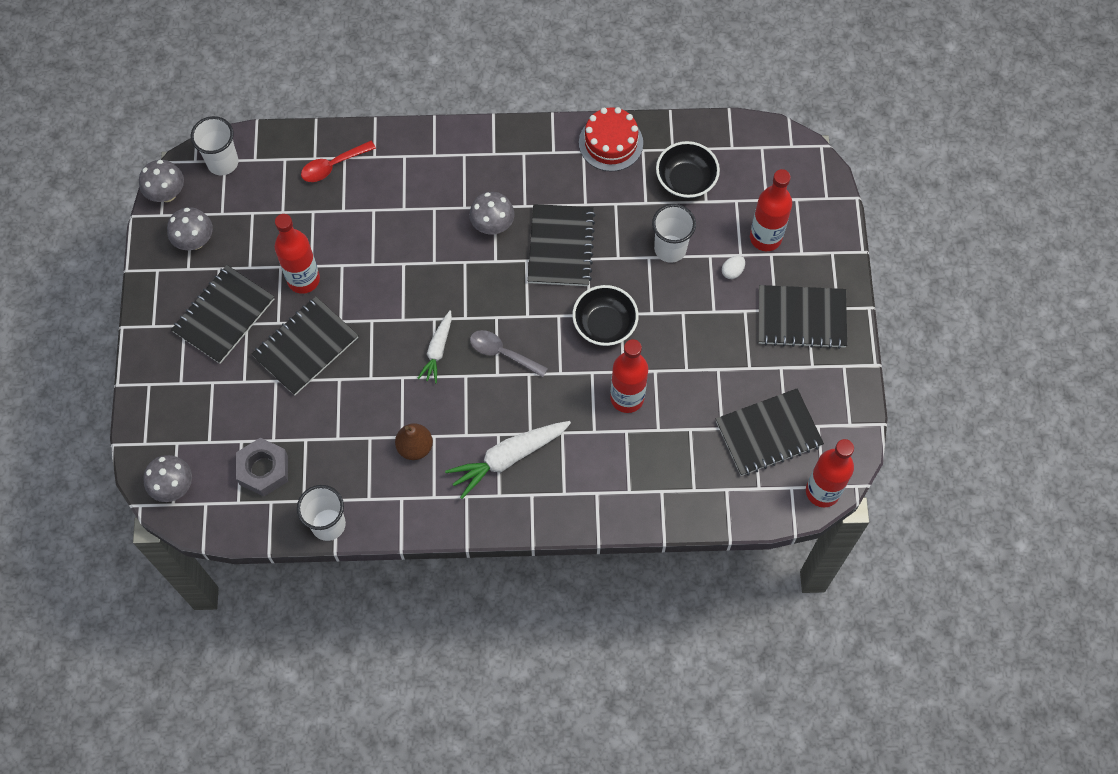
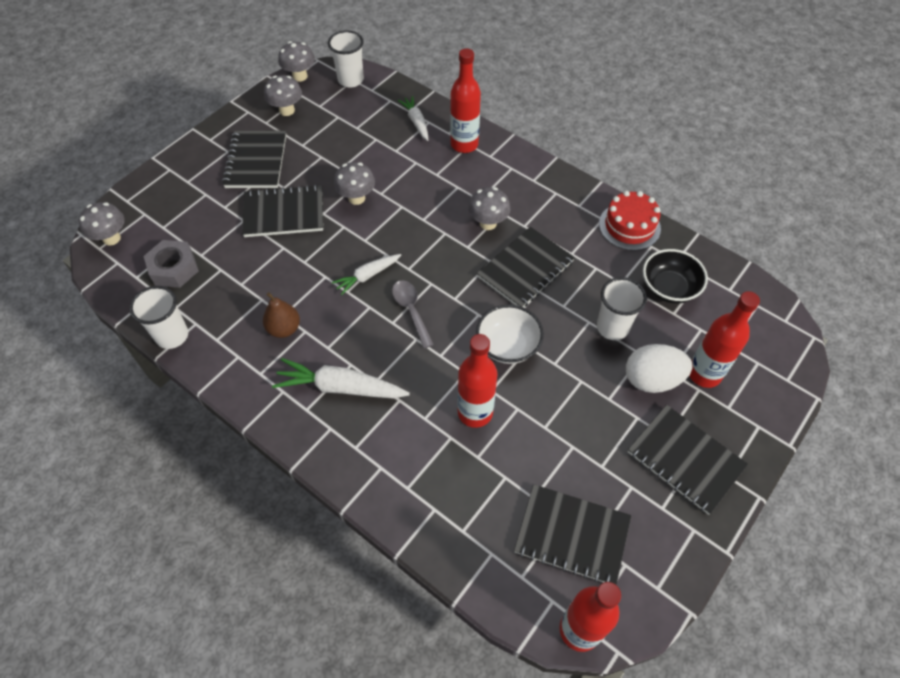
camera: 40 degrees right, 10 degrees down
(224, 315) = (256, 161): black notebook -> black notebook turned 75 degrees counterclockwise
(303, 279) = (327, 173): red bottle -> red bottle (464, 144)
(333, 166) = (416, 122): red spoon -> white carrot
(356, 284) = (356, 198): none -> grey mushroom
(604, 325) = (508, 346): black bowl -> white bowl
(732, 271) = (652, 379): white egg -> white egg, size x2.25

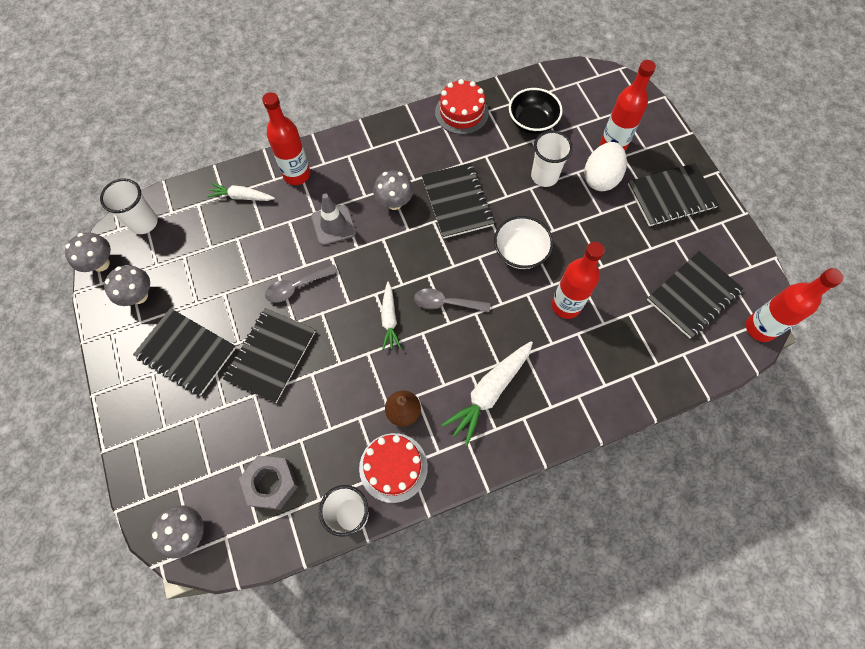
camera: 60 degrees left, 10 degrees up
(228, 346) = (393, 467): none -> red cake
(356, 198) = (296, 287): grey mushroom -> grey spoon
(433, 192) = (333, 225): none -> grey traffic cone

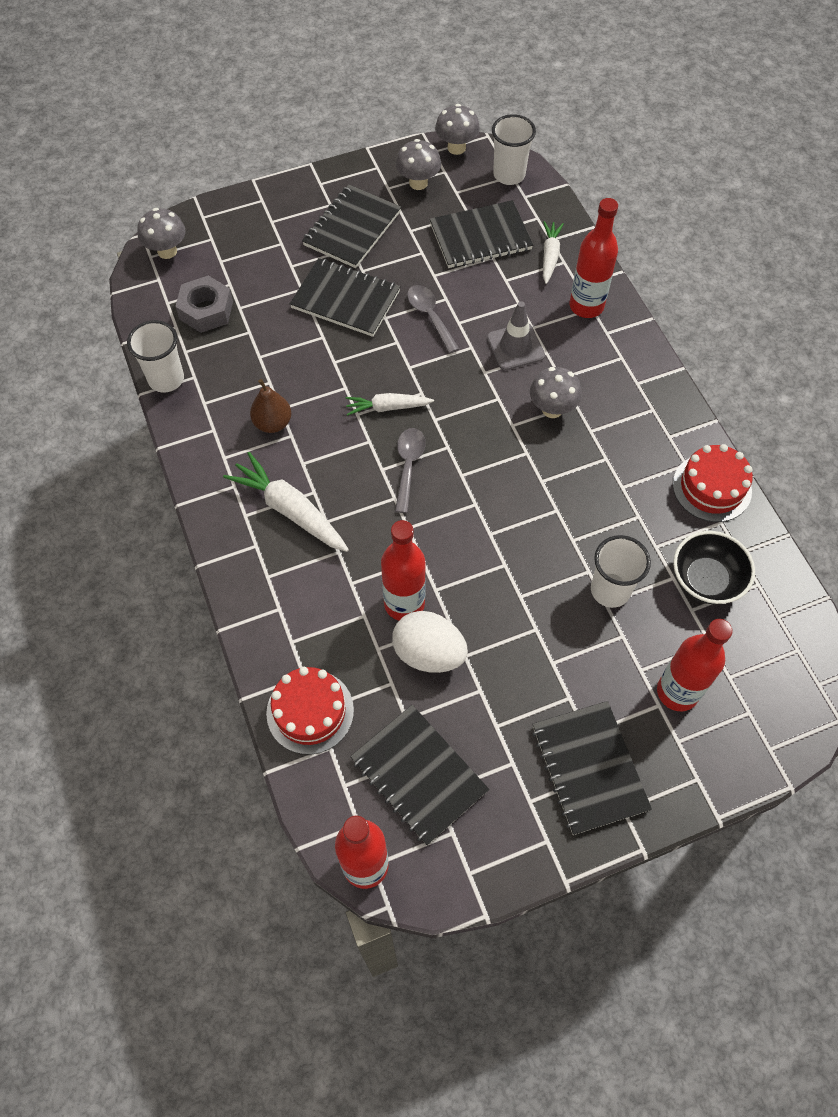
camera: 90 degrees right, 5 degrees down
(393, 467) = (211, 415): red cake -> red cake (310, 711)
(457, 202) = (558, 480): black notebook -> black notebook (480, 237)
(520, 252) = (483, 553): white bowl -> none
(600, 178) = (614, 667): white egg -> white egg (429, 653)

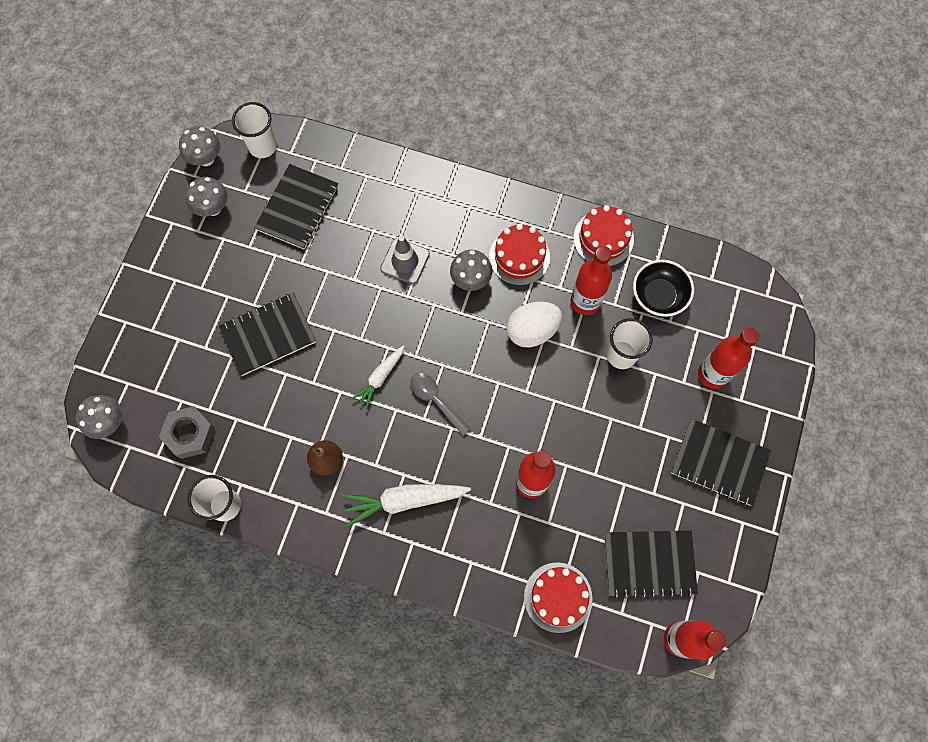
camera: 50 degrees left, 10 degrees up
(352, 228) = (211, 282): black notebook -> none
(429, 653) = (576, 494): white egg -> white egg (532, 331)
(430, 316) = (332, 293): grey spoon -> none
(550, 256) = (353, 180): white carrot -> none
(586, 306) = (413, 193): red bottle -> red bottle (585, 301)
(616, 431) = (519, 257): none -> red cake

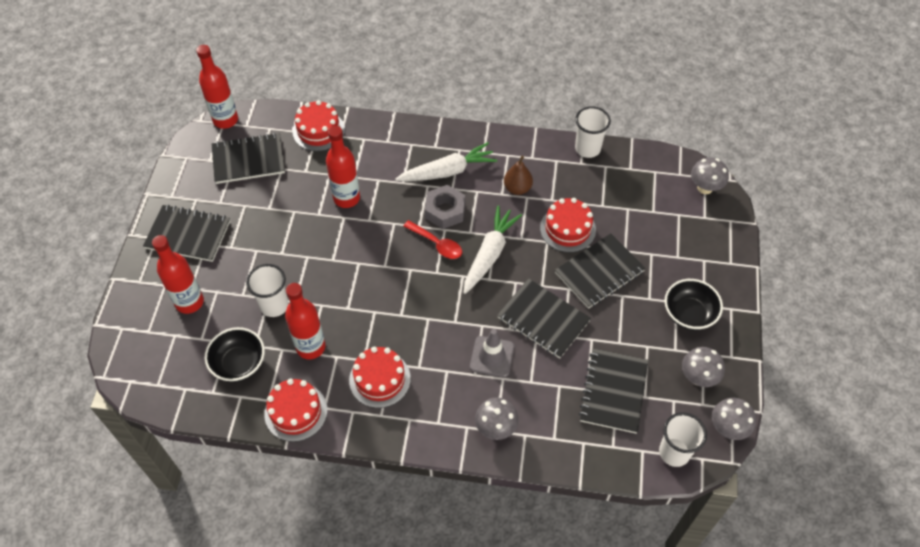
camera: 170 degrees right, 15 degrees down
(190, 434) = (635, 189): grey nut -> grey nut (445, 211)
(194, 273) = (689, 314): none -> black bowl
(285, 395) = (567, 229): none -> red cake
(343, 291) = (543, 319): none -> black notebook
(380, 378) = (489, 254): white carrot -> white carrot, size x1.64
(436, 400) = (437, 244): grey spoon -> red spoon
(471, 280) = (424, 350): grey mushroom -> grey mushroom (495, 428)
(532, 331) = (359, 313): white egg -> none

